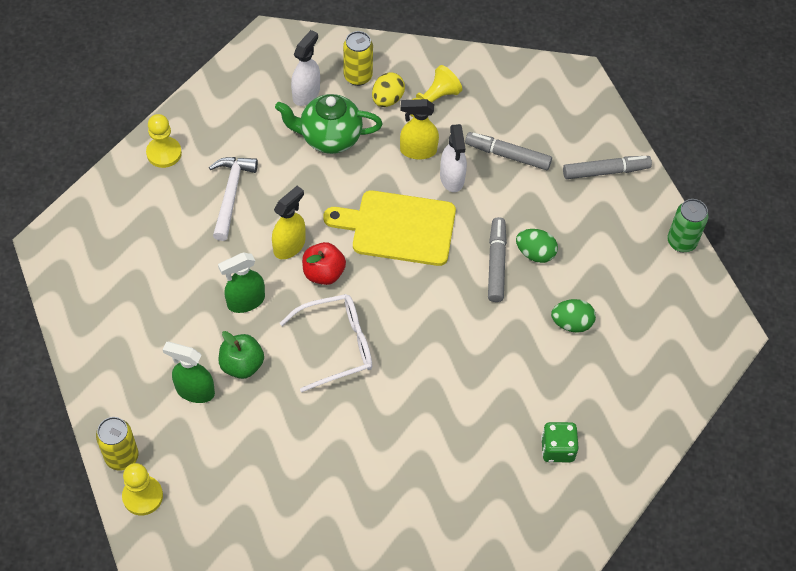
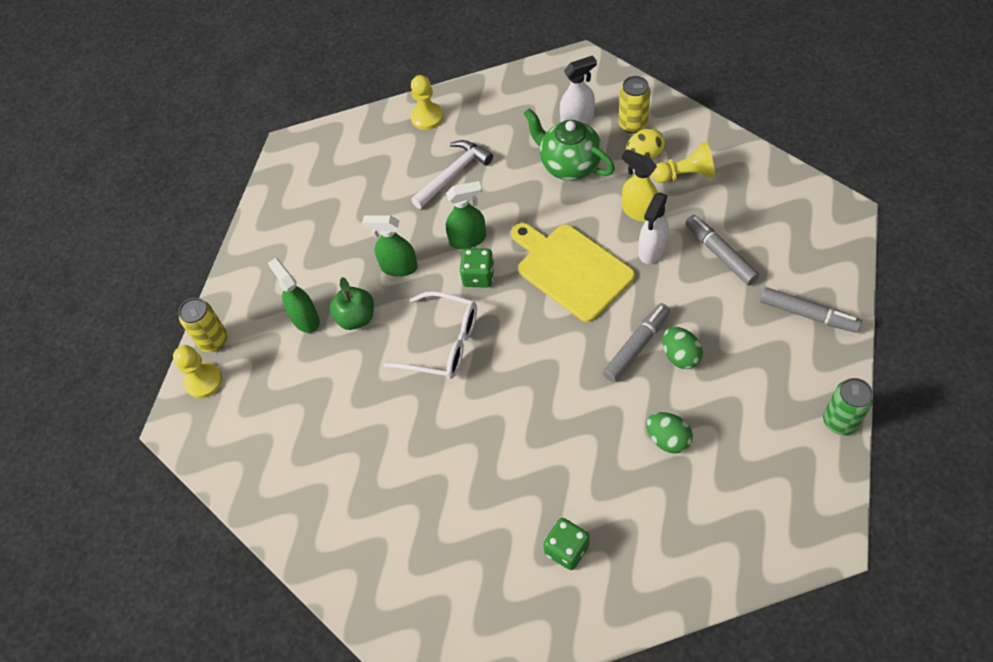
camera: 45 degrees right, 0 degrees up
(289, 246) = (468, 239): yellow spray bottle -> green spray bottle
(323, 273) = (478, 276): red apple -> green dice

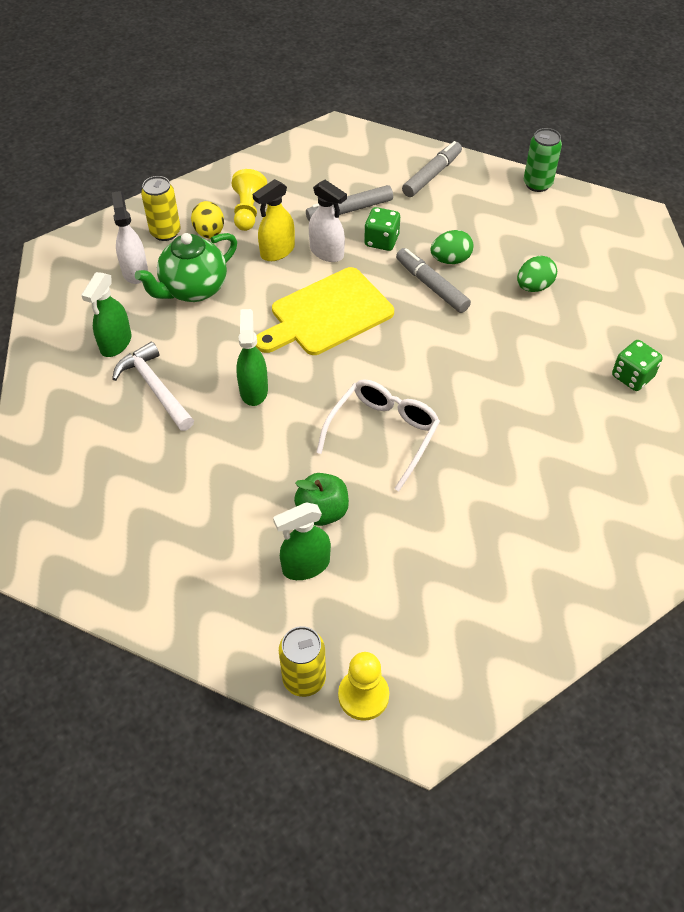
camera: 85 degrees left, 5 degrees down
(398, 267) = (266, 459): green spray bottle -> green spray bottle (115, 343)
(427, 117) = (53, 399): yellow pawn -> none
(478, 276) = (307, 389): green dice -> green dice (381, 241)

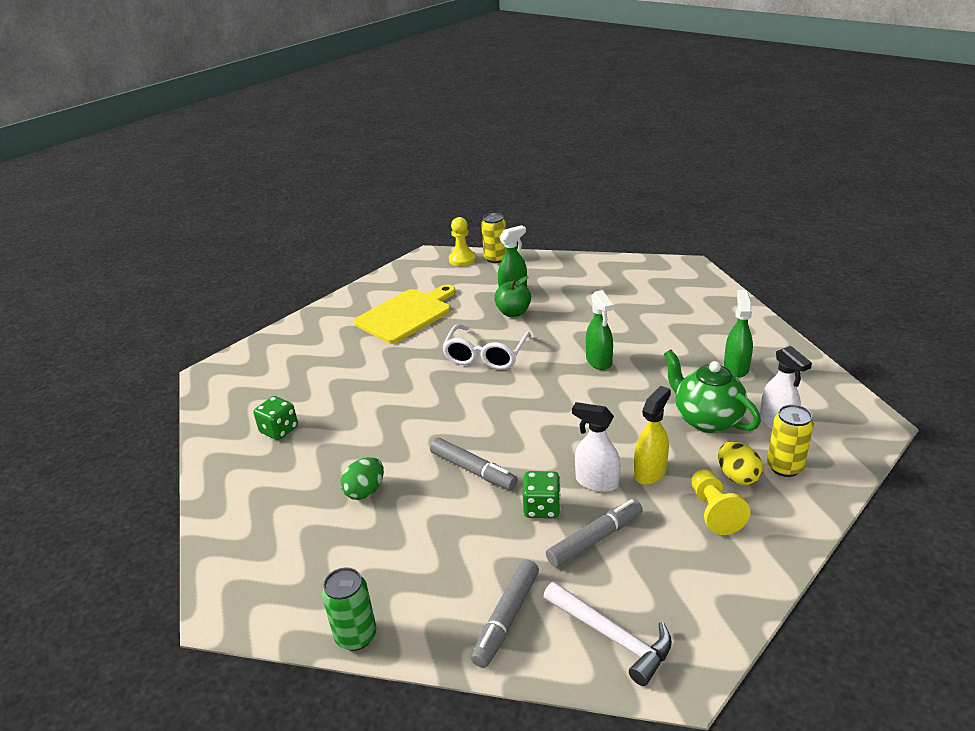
camera: 170 degrees right, 20 degrees down
(155, 388) = (677, 348): white hammer -> white hammer (612, 636)
(193, 289) = (706, 419): green teapot -> green teapot turned 75 degrees counterclockwise
(327, 314) = (567, 425): yellow cutting board -> yellow cutting board (406, 314)
(450, 260) = (458, 502): green egg -> none

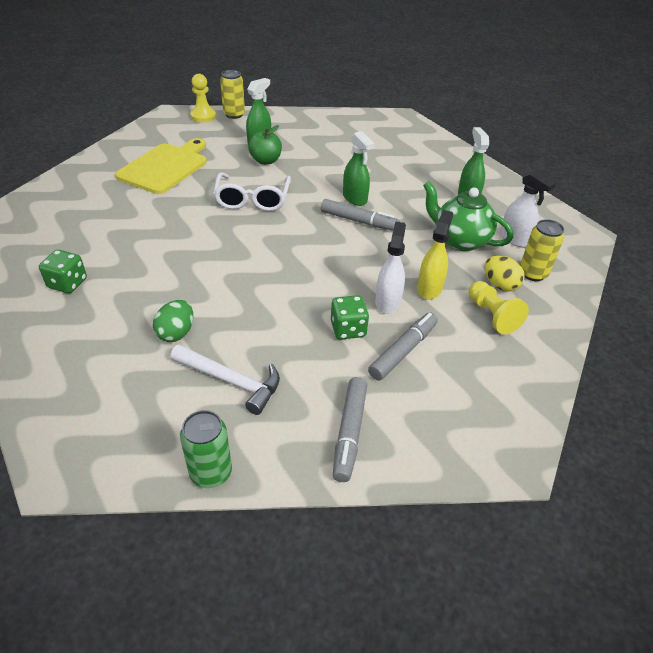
camera: 20 degrees left, 10 degrees up
(473, 470) = (274, 302): grey marker -> grey marker (358, 221)
(596, 482) = (388, 301): white spray bottle -> white spray bottle turned 90 degrees clockwise
(612, 636) = (446, 434): white hammer -> white hammer (231, 381)

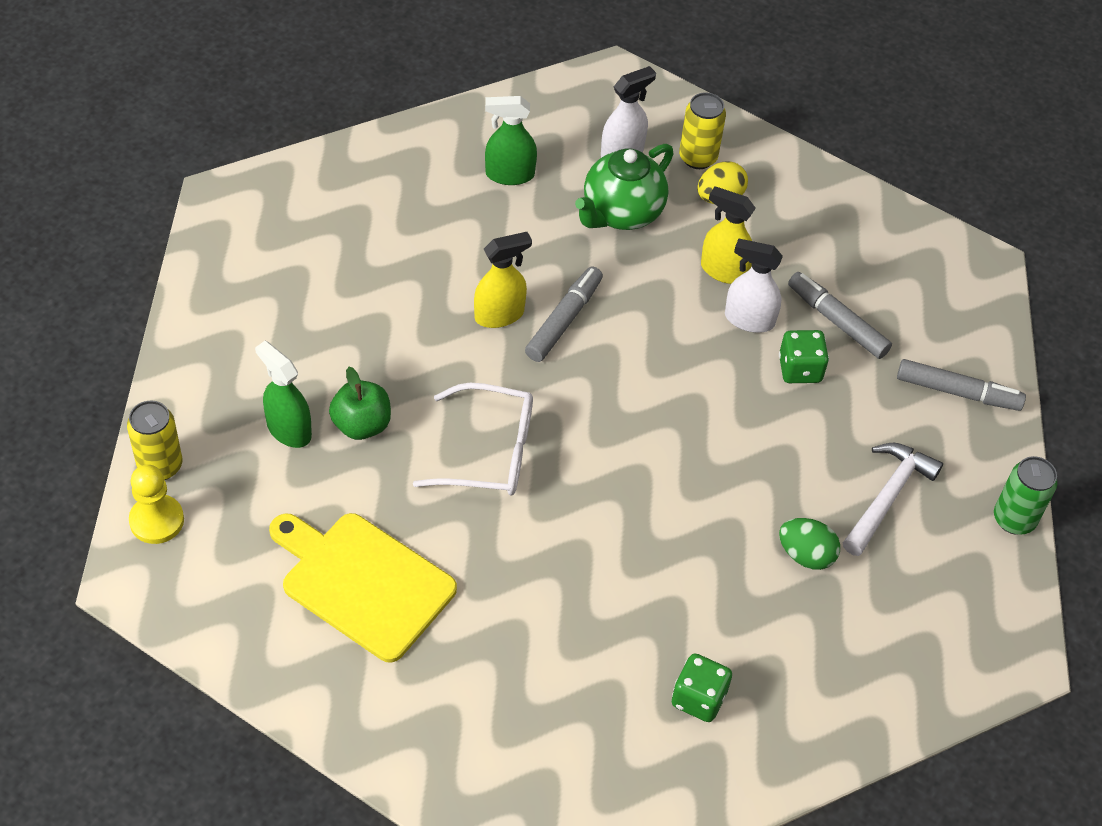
camera: 85 degrees left, 10 degrees up
(355, 198) = (499, 315): green spray bottle -> yellow spray bottle
(492, 315) = (777, 222): yellow pawn -> none

